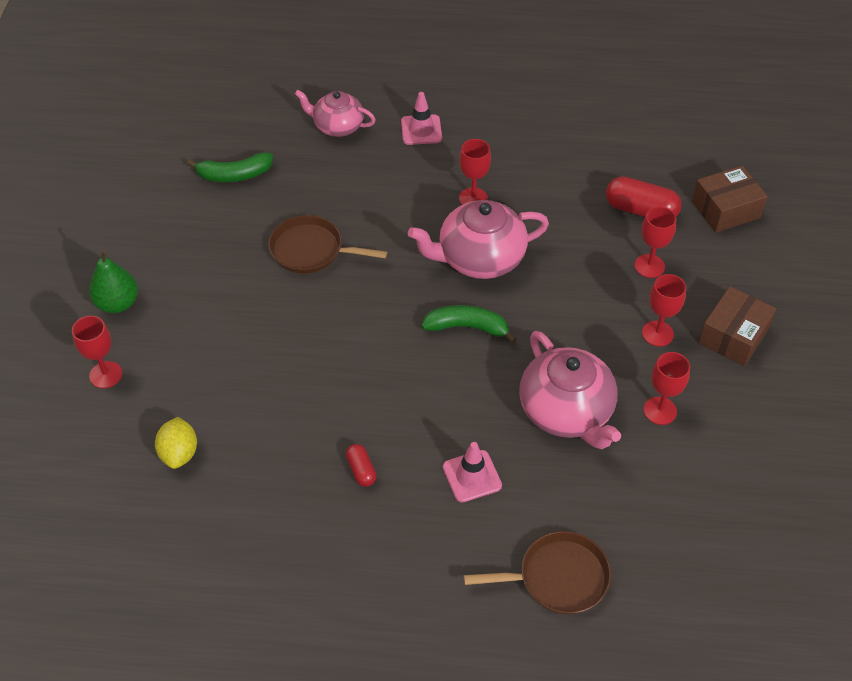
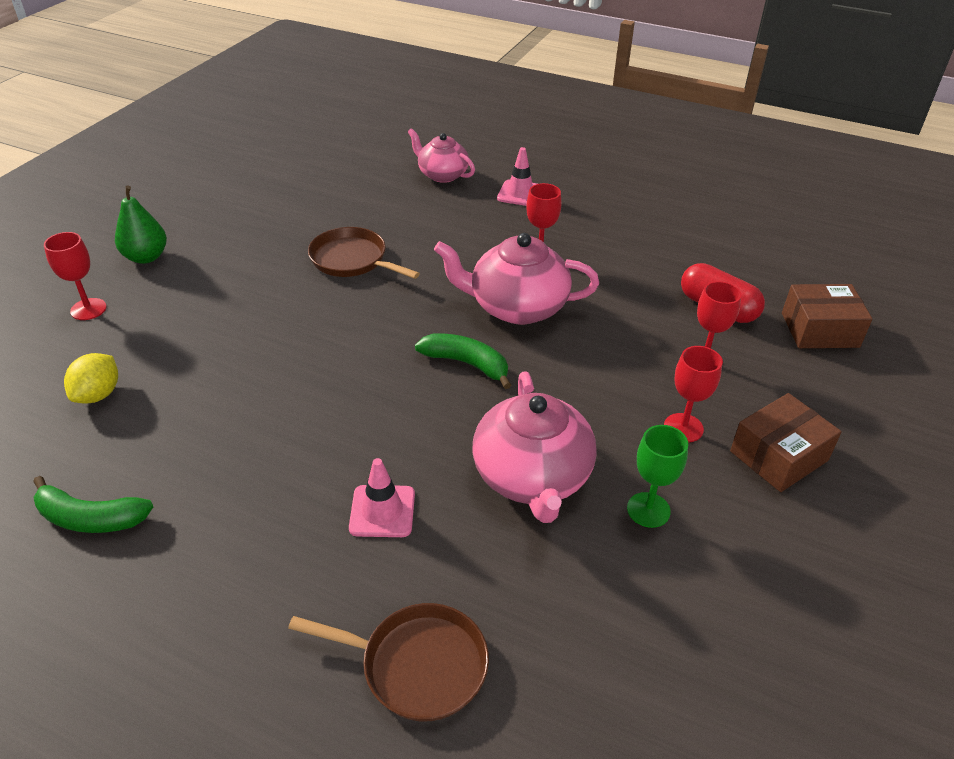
camera: 20 degrees right, 10 degrees down
(234, 175) = (324, 188): green banana -> green banana (91, 518)
(361, 470) = (265, 466): red capsule -> none
(660, 411) = (648, 510): red goblet -> green goblet

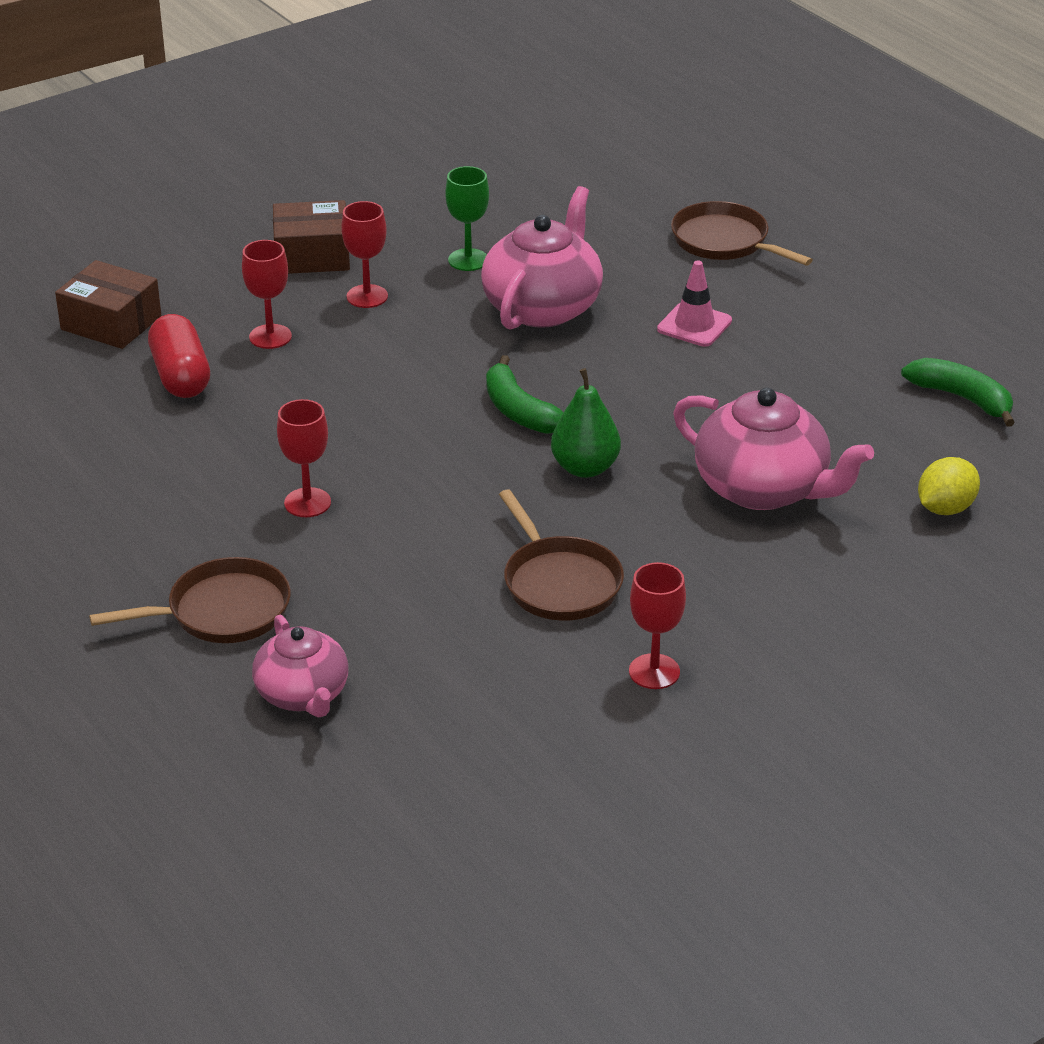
camera: 150 degrees left, 5 degrees down
(88, 309) = (949, 626): red goblet -> red goblet (654, 671)
(146, 257) = (855, 689): green pear -> green pear (585, 468)
(517, 307) = (404, 450): pink teapot -> pink teapot (763, 489)
(520, 193) = (222, 611): pink traffic cone -> brown pan

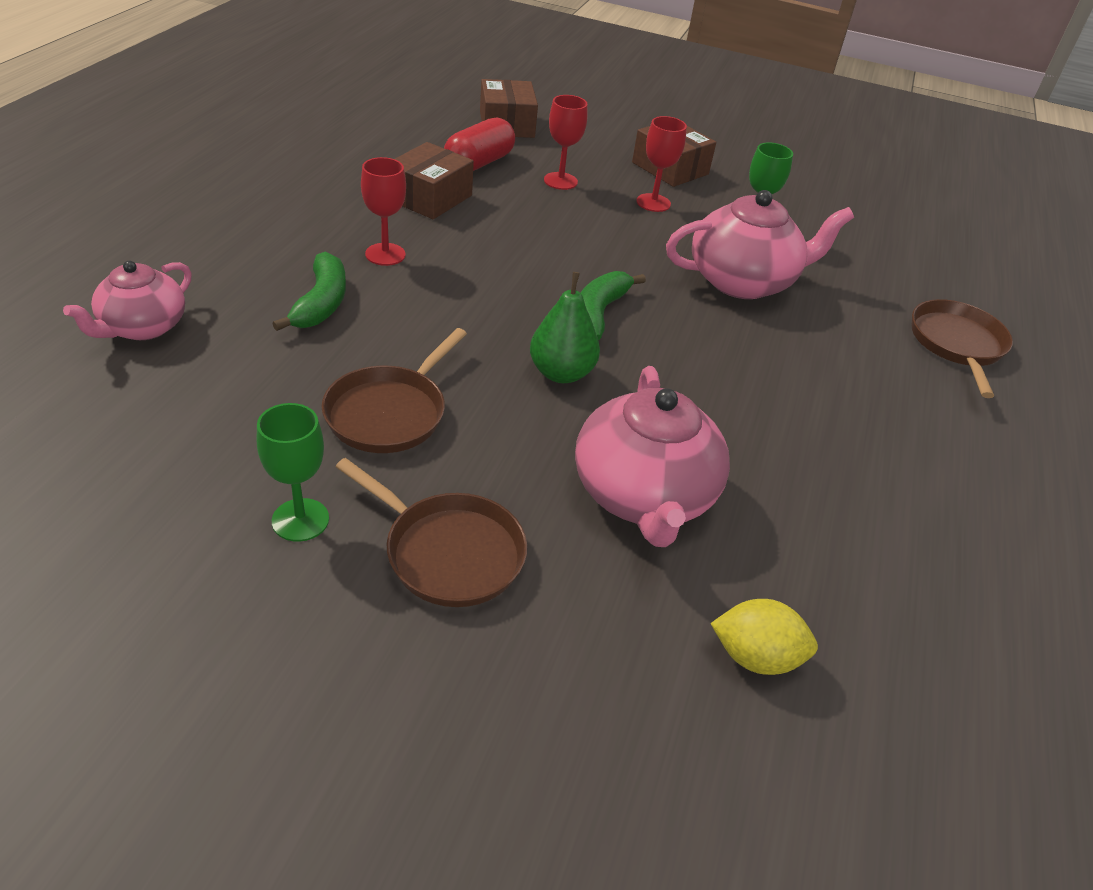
camera: 50 degrees right, 5 degrees up
(222, 436) = (429, 197): none -> brown box
(222, 611) = (223, 259): brown pan -> brown pan (448, 552)
(654, 671) = (300, 520): red goblet -> green goblet
(694, 325) = (824, 367): pink traffic cone -> none
(961, 398) = (951, 597): green banana -> green banana (321, 303)

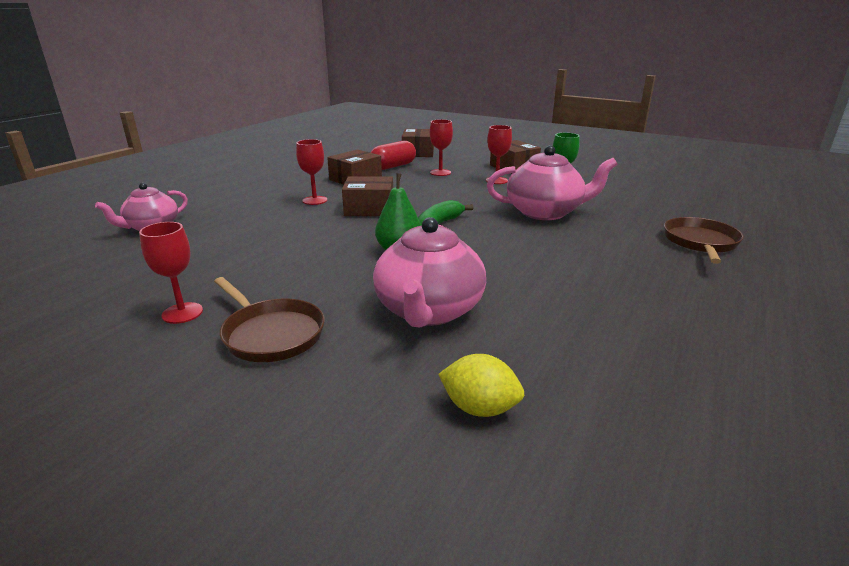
camera: 15 degrees right, 15 degrees down
(300, 520) = (182, 313): green goblet -> red goblet
(321, 303) = (263, 219): green banana -> none
(389, 412) = (274, 265): brown pan -> none
(481, 275) = (369, 209): none -> brown box

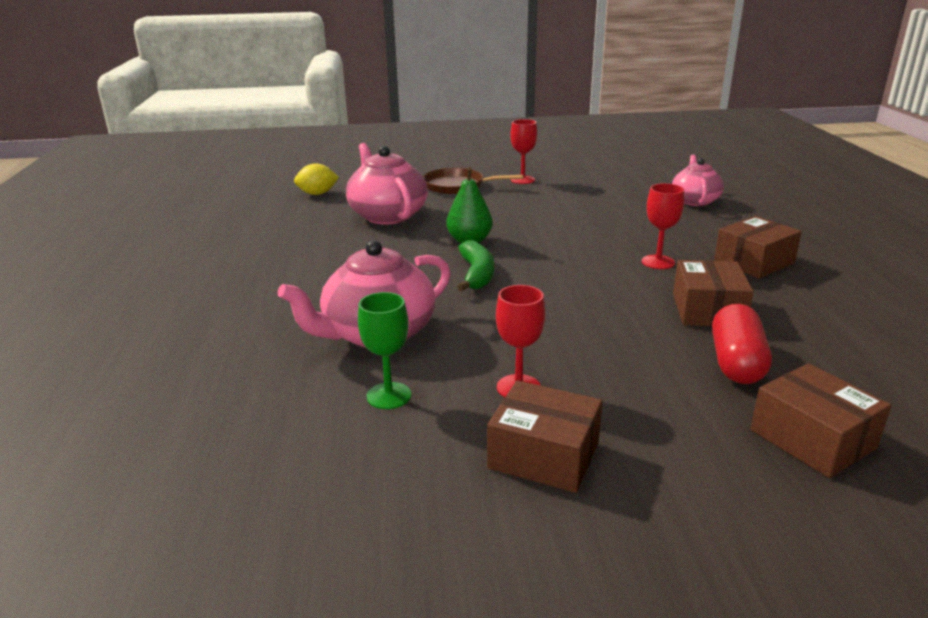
camera: 145 degrees right, 0 degrees up
(369, 209) = (581, 271): brown box -> brown box (754, 262)
(440, 172) = (636, 375): red goblet -> none
(700, 242) = (161, 344): brown pan -> none

